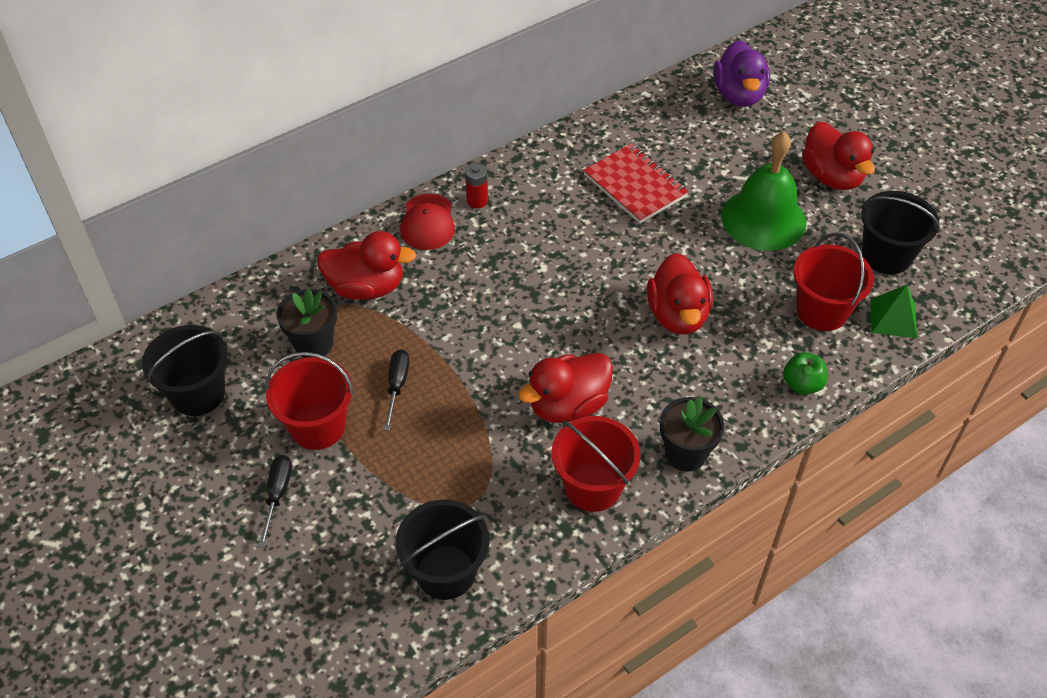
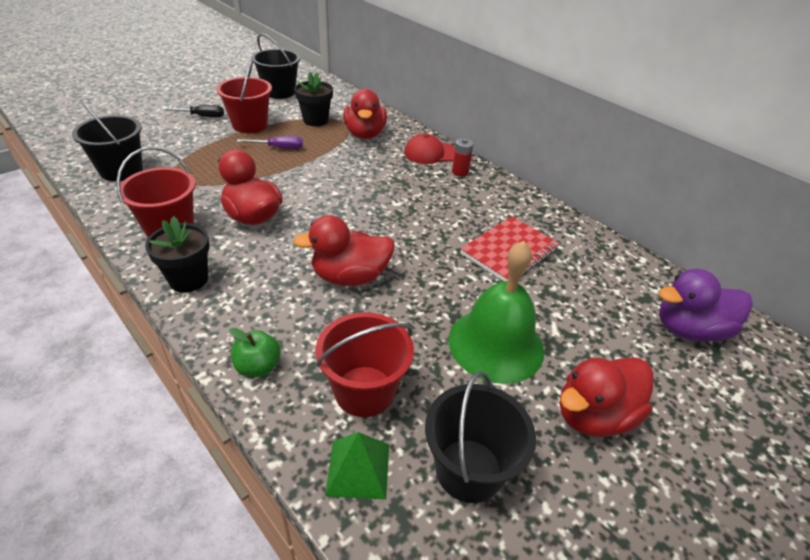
camera: 80 degrees right, 10 degrees down
(397, 386) = (279, 148): black screwdriver -> purple screwdriver

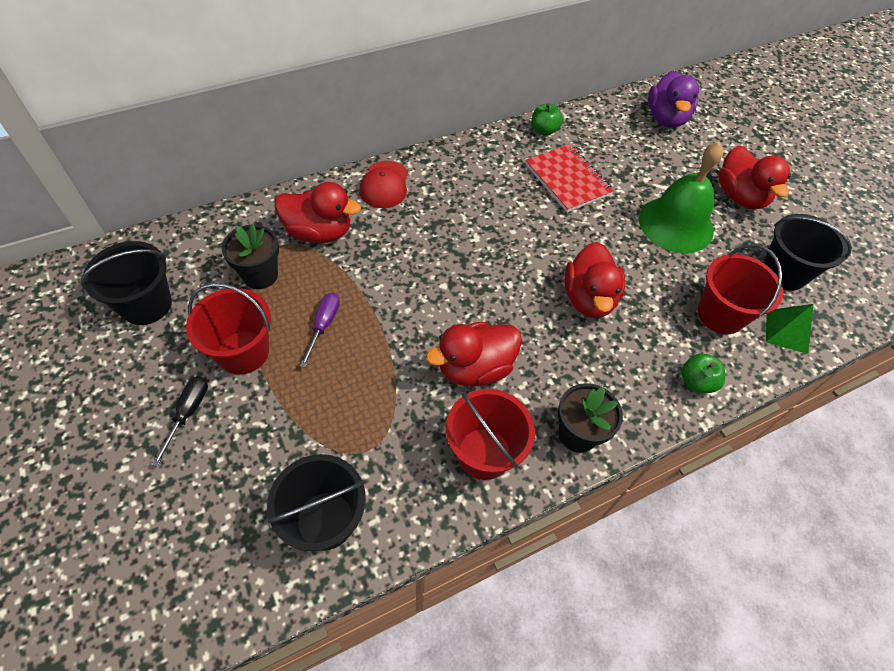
camera: 75 degrees left, 15 degrees up
(460, 172) = (430, 173): red battery -> none
(572, 230) = (544, 130): none -> green apple

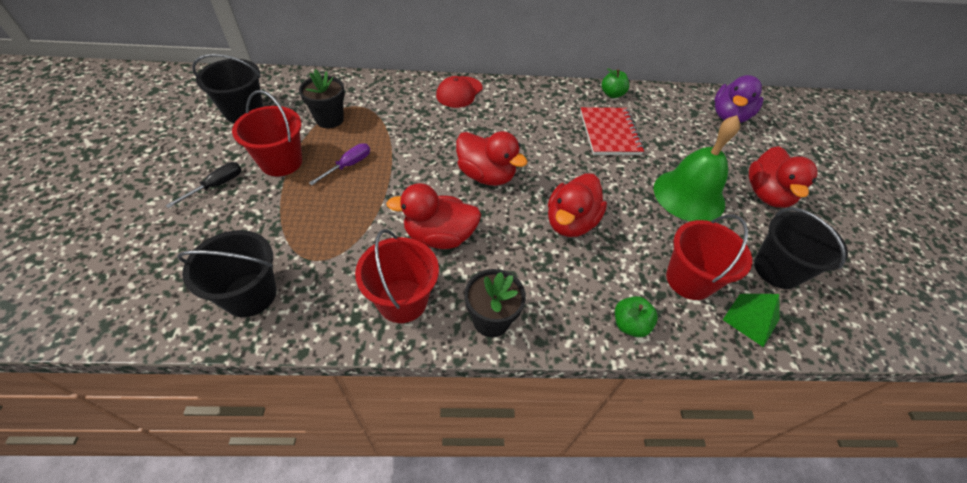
camera: 25 degrees right, 5 degrees down
(319, 232) = (390, 106): red duck -> red duck (486, 175)

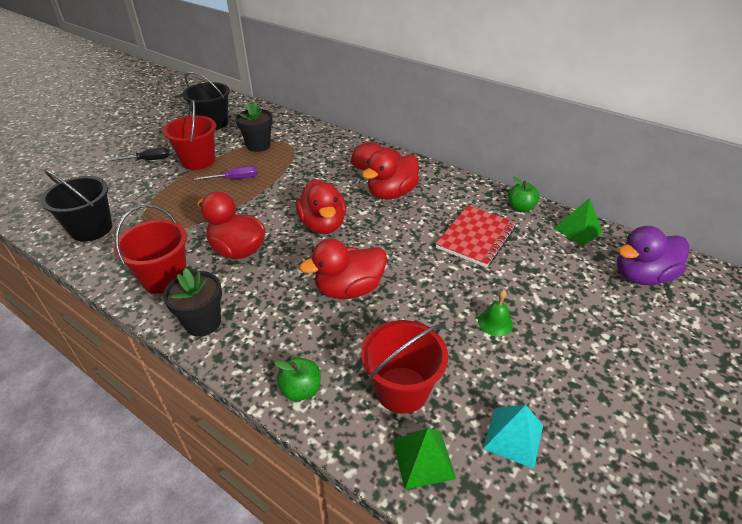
camera: 40 degrees right, 10 degrees down
(663, 97) = (578, 230): none -> green pyramid
(689, 195) = (495, 322): green bell -> green bell, size x0.41
(766, 194) = (594, 366): red duck -> red duck (391, 193)
(777, 269) = (513, 436): black bucket -> turquoise pyramid

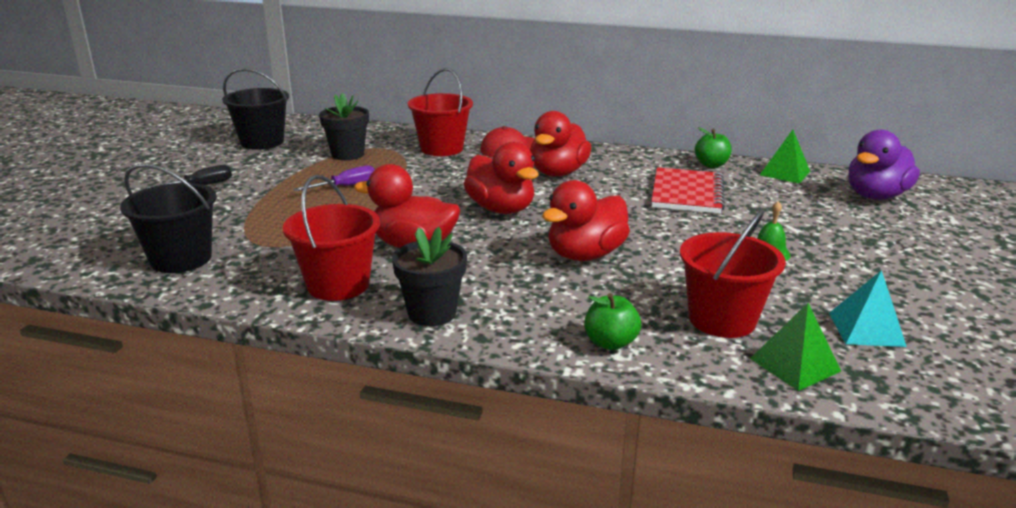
camera: 20 degrees left, 15 degrees down
(198, 161) = (276, 177): red bucket -> red bucket (442, 148)

